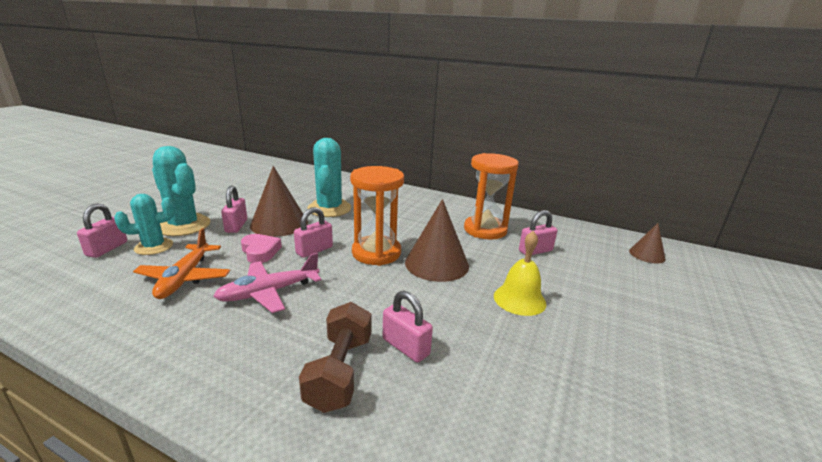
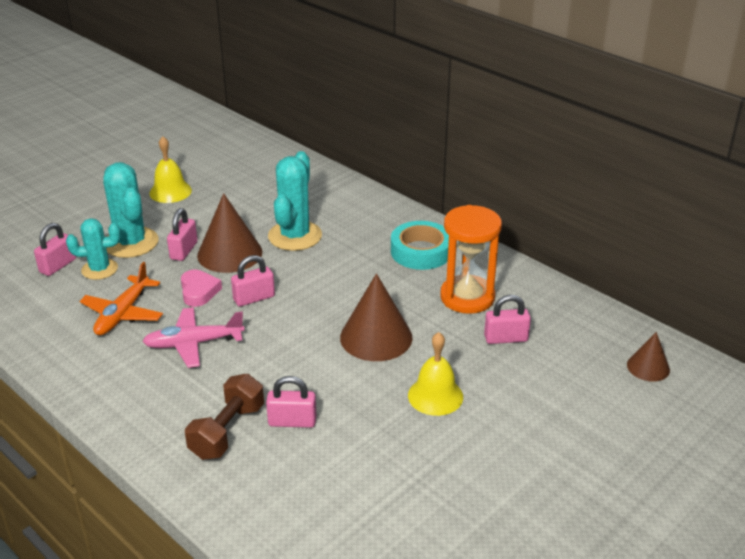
camera: 20 degrees right, 10 degrees up
(213, 192) = (170, 191): none -> yellow bell
(376, 253) = (318, 312): orange hourglass -> none
(405, 347) = (292, 421): pink padlock -> pink padlock turned 60 degrees counterclockwise
(430, 208) = (421, 251): none -> turquoise tape

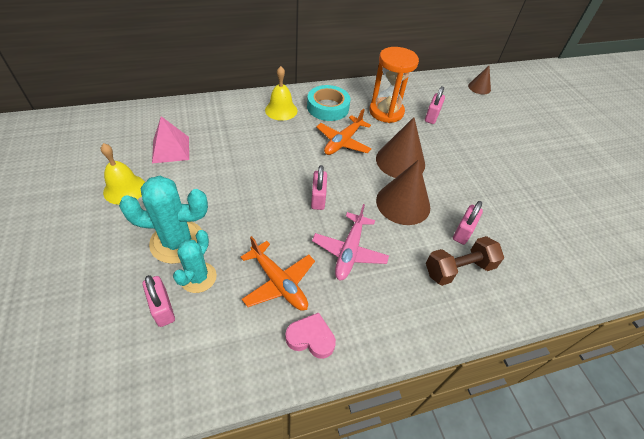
camera: 65 degrees left, 15 degrees up
(184, 251) = (222, 213): pink padlock -> none
(199, 291) = (285, 224): pink heart -> pink heart (311, 338)
(227, 431) = (458, 269): brown dumbbell -> brown dumbbell turned 75 degrees counterclockwise
(229, 253) = (251, 189): brown cone -> brown cone (403, 203)
(242, 189) = (171, 149): none -> pink pyramid
(295, 236) = (260, 149): turquoise cactus -> none
(366, 284) = (343, 142): none -> orange plane
(435, 396) = (467, 162): yellow bell -> yellow bell (281, 110)

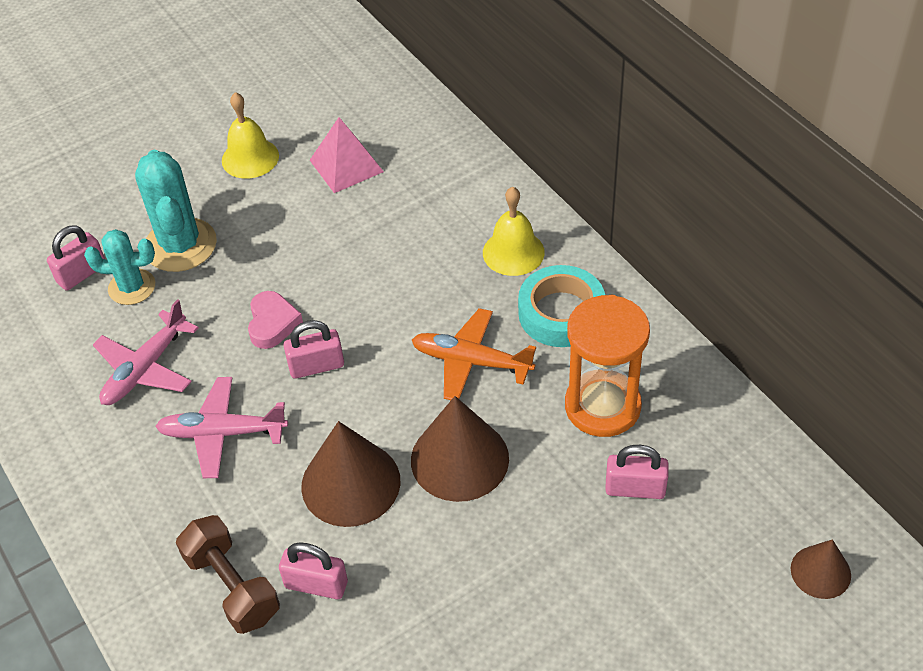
camera: 80 degrees right, 0 degrees up
(279, 282) = (145, 369): orange plane -> pink plane
(311, 338) = (72, 427): pink heart -> pink heart (272, 323)

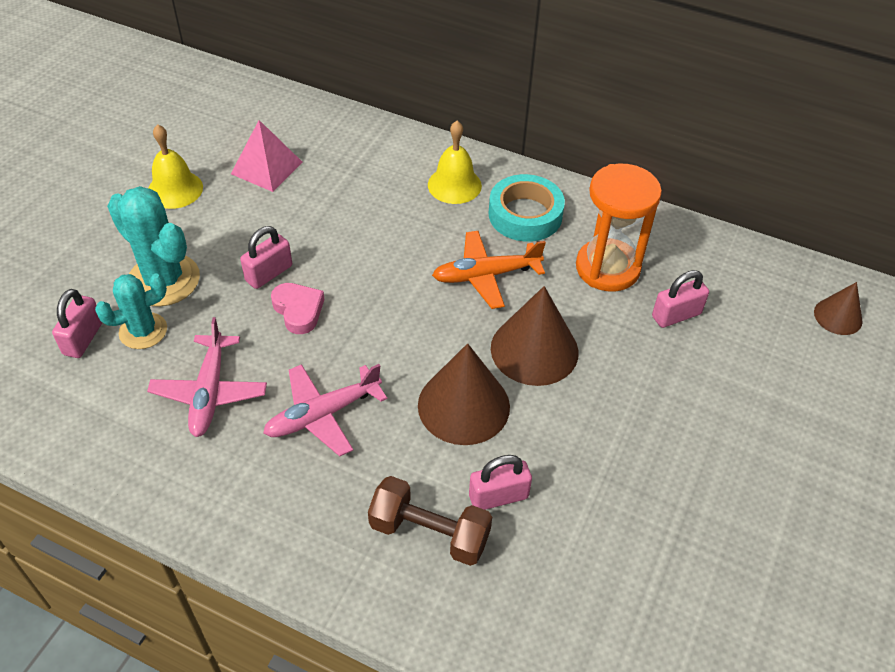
camera: 35 degrees left, 0 degrees up
(316, 366) = (363, 328): pink padlock -> pink padlock (269, 273)

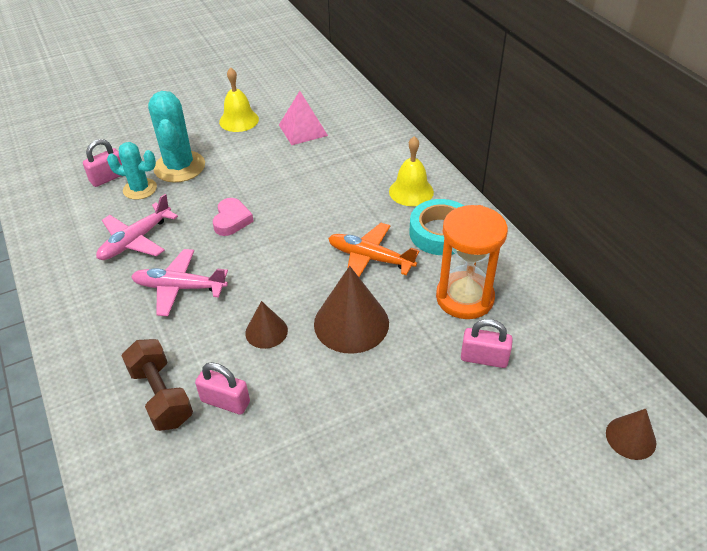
camera: 40 degrees right, 5 degrees down
(269, 273) = (238, 191): pink padlock -> none
(463, 405) = (266, 331): brown cone -> brown cone, size x0.56

